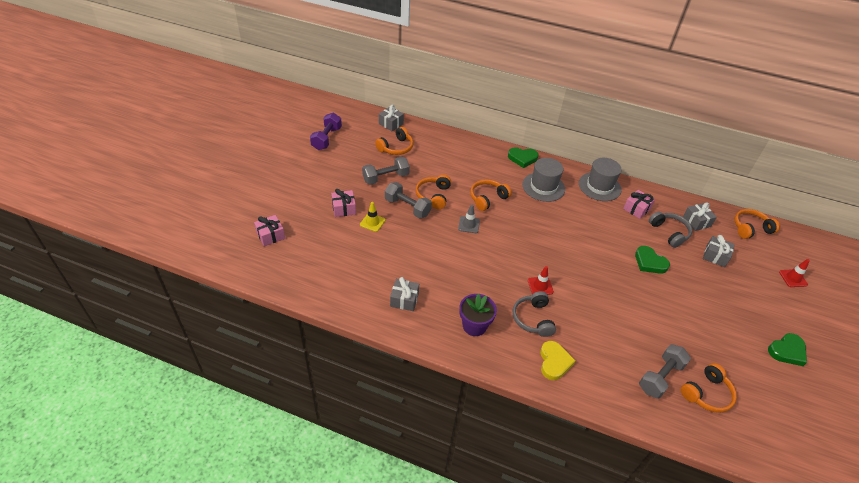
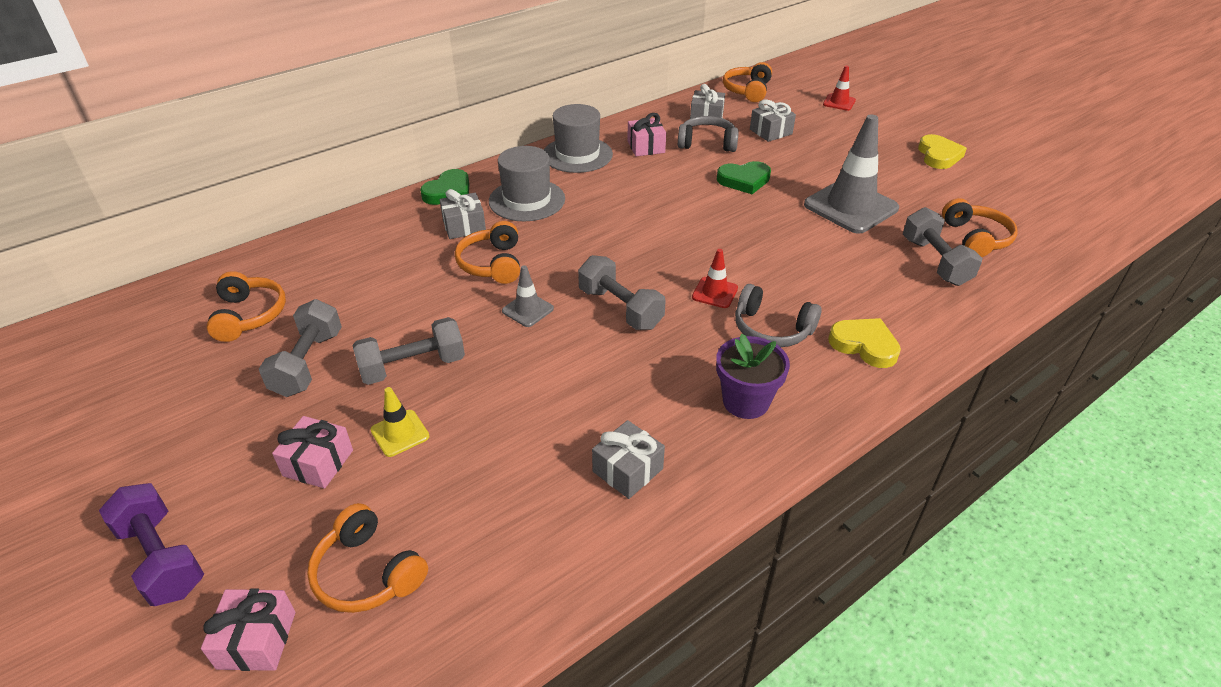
camera: 55 degrees left, 5 degrees down
(326, 138) = (89, 405): purple dumbbell -> purple dumbbell (162, 558)
(391, 124) = (180, 295): grey gift -> grey gift (464, 226)
(433, 196) = (421, 321): orange headphones -> orange headphones (368, 573)
(497, 255) = (620, 308): none -> grey dumbbell
(675, 320) = (850, 207): none -> grey traffic cone
(787, 351) = (938, 155): green heart -> yellow heart

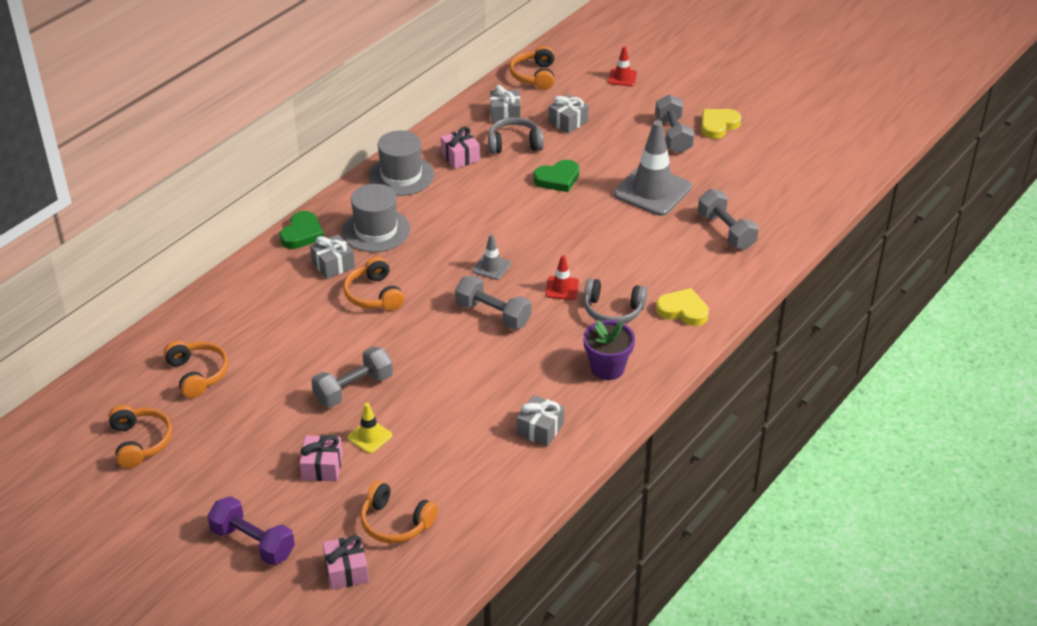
camera: 15 degrees left, 0 degrees up
(308, 363) = (270, 402): grey dumbbell -> grey dumbbell (673, 135)
(528, 310) = (421, 329): grey traffic cone -> grey traffic cone (491, 267)
(938, 155) = (718, 125): yellow heart -> yellow heart turned 120 degrees counterclockwise
(975, 238) = (755, 204): orange headphones -> orange headphones (140, 442)

